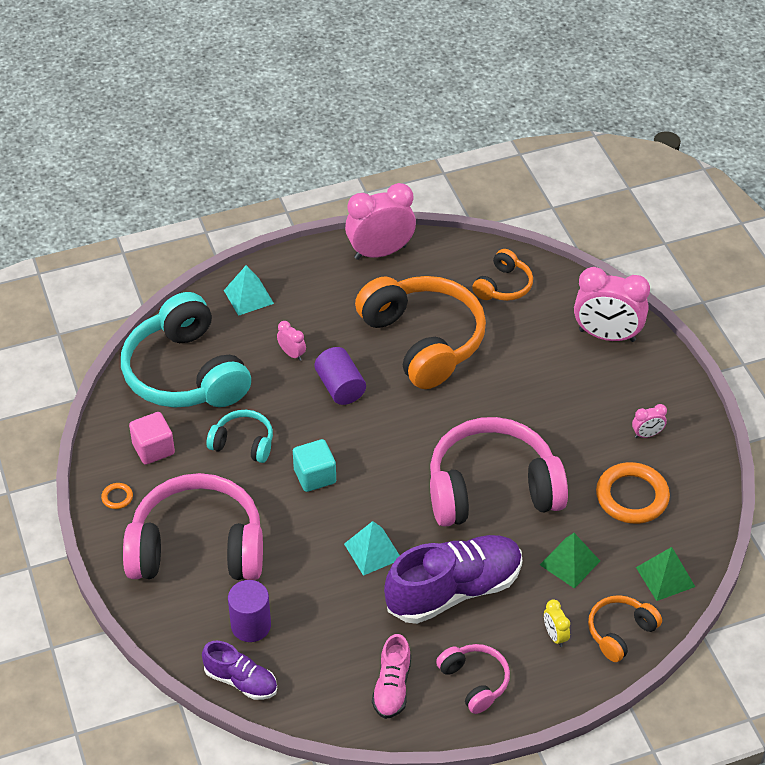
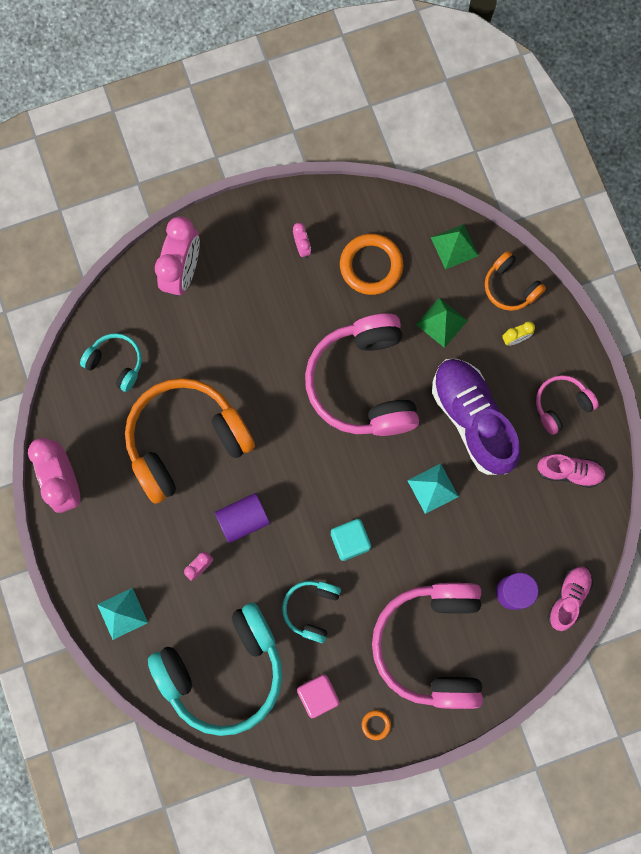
camera: 90 degrees left, 30 degrees up
(241, 681) = (568, 598): purple shoe -> pink shoe
(503, 286) = (116, 363): orange headphones -> turquoise headphones

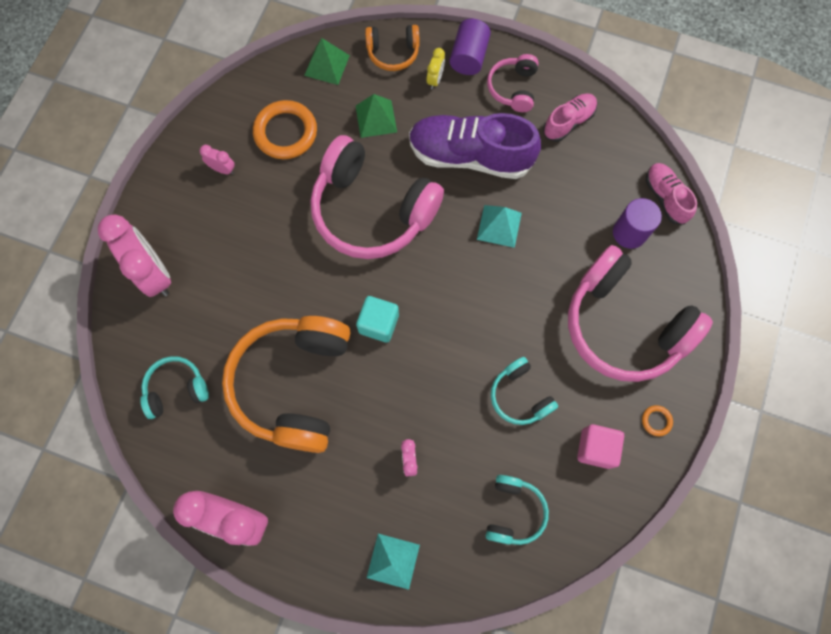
camera: 50 degrees left, 5 degrees down
(223, 670) = (513, 511): turquoise headphones -> turquoise headphones, size x0.48
(243, 519) = (400, 391): purple cylinder -> purple cylinder (469, 57)
(350, 541) = (489, 321): turquoise cube -> turquoise cube (378, 323)

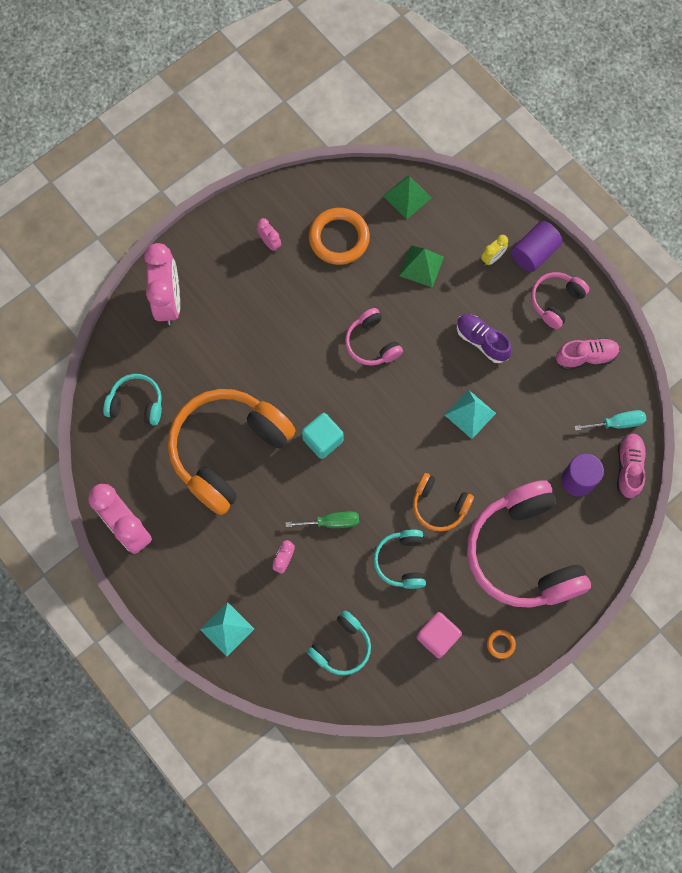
camera: 30 degrees right, 0 degrees up
(372, 210) = (372, 343): pink headphones -> pink headphones, size x0.48
(393, 53) = (470, 215): orange headphones -> orange headphones (439, 505)
(433, 396) = (332, 522): none -> green screwdriver
(470, 156) = (482, 341): purple shoe -> purple shoe, size x0.53
(631, 164) = (617, 423): none -> turquoise screwdriver

